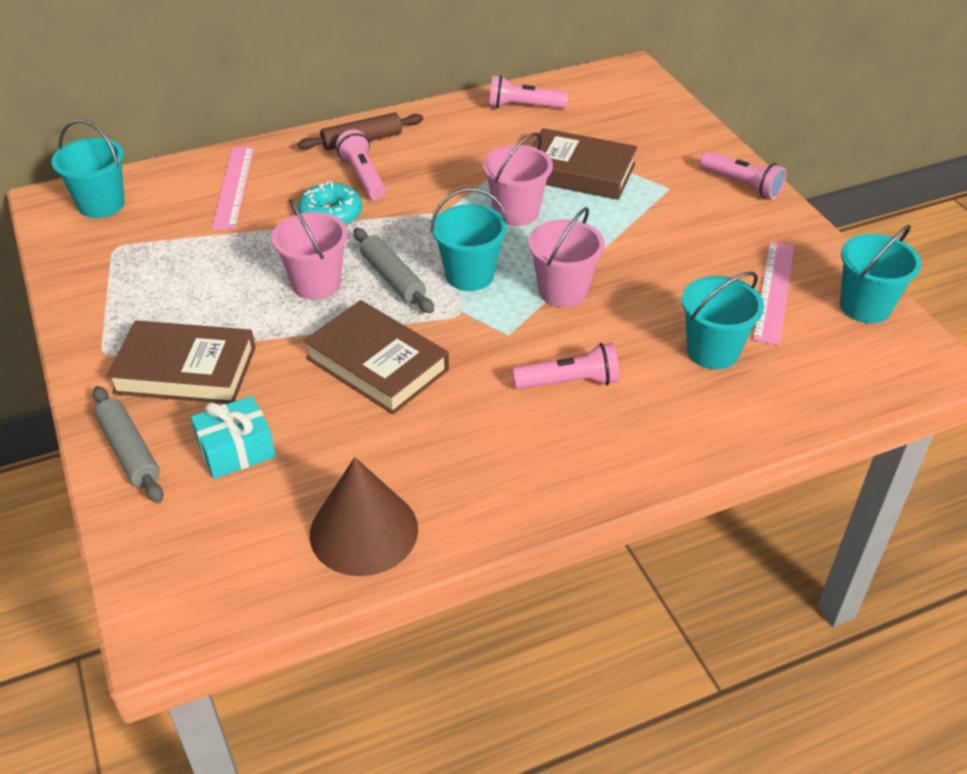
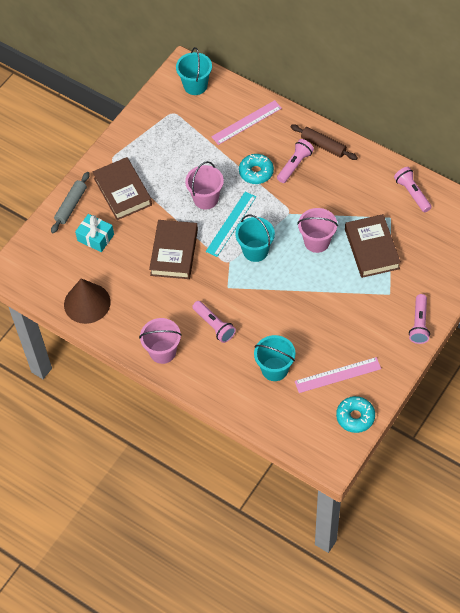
camera: 60 degrees right, 15 degrees up
(392, 278) = (231, 224): grey rolling pin -> turquoise ruler
(563, 291) = (272, 292): pink bucket -> pink bucket (162, 352)
(865, 306) = (355, 417): turquoise bucket -> turquoise donut

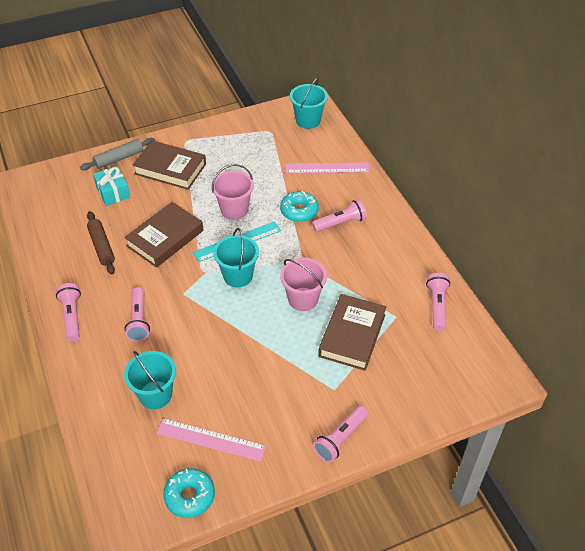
camera: 30 degrees right, 10 degrees down
(87, 303) = (53, 239): brown cone -> none
(122, 191) = (170, 169): brown book -> brown book turned 75 degrees counterclockwise
(162, 352) = (72, 317): pink bucket -> pink flashlight
(323, 145) = (382, 220): brown rolling pin -> brown rolling pin (101, 246)

